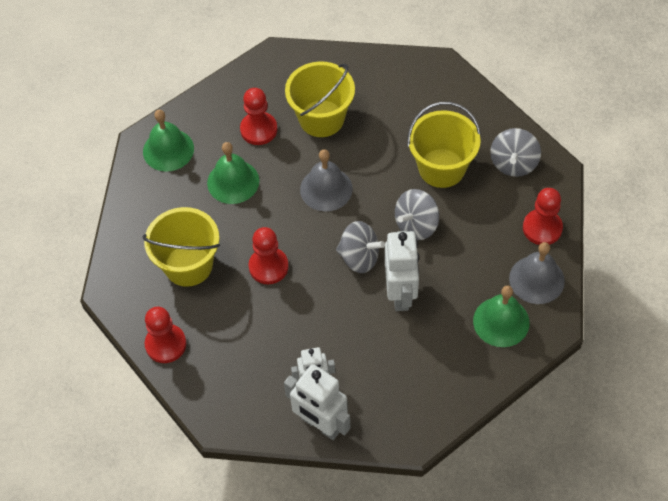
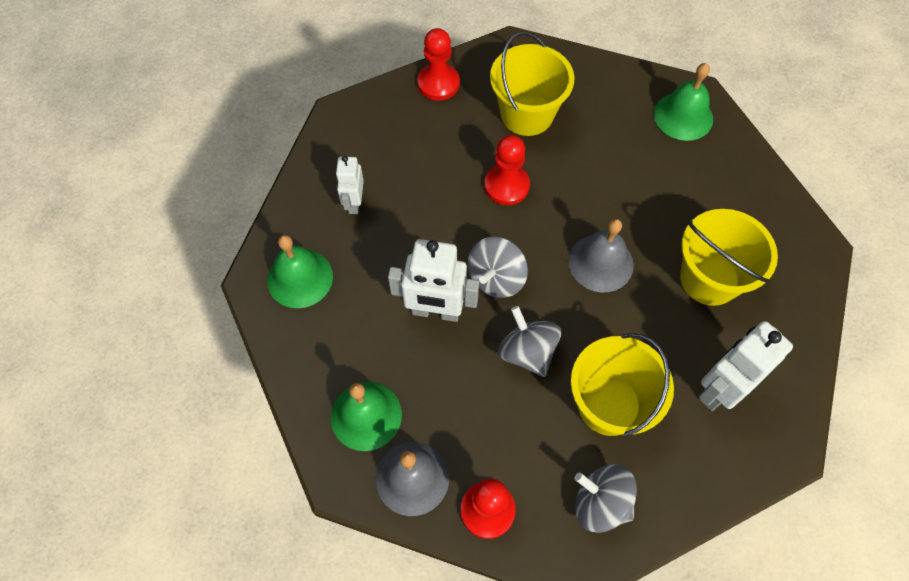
camera: 100 degrees right, 5 degrees up
(233, 181) = (628, 170): green bell -> green bell (300, 278)
(258, 129) = (700, 208): red pawn -> none
(320, 424) = (304, 199): white robot -> white robot (720, 389)

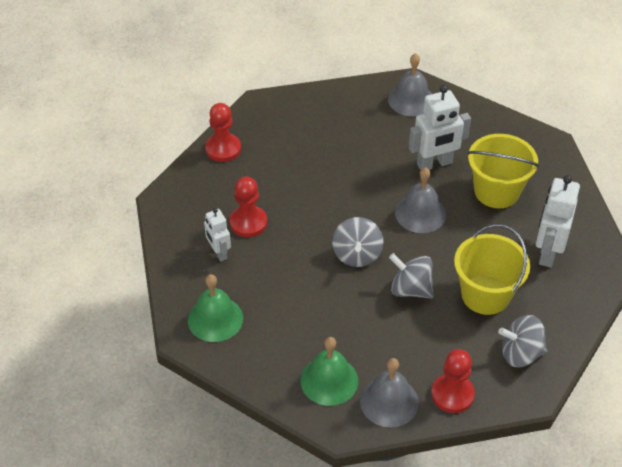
camera: 30 degrees left, 15 degrees down
(435, 311) = (330, 294): white robot -> white robot (434, 164)
(506, 185) = (322, 194): red pawn -> red pawn (248, 222)
(527, 114) = (303, 142): yellow bucket -> none
(683, 116) = (411, 100): green bell -> grey bell

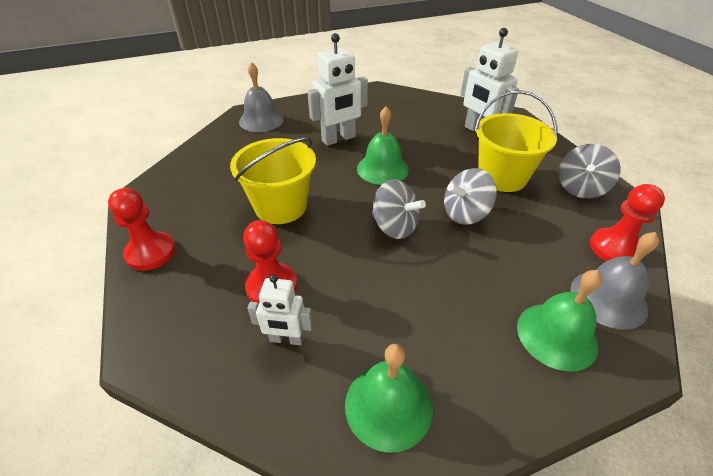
camera: 55 degrees left, 5 degrees down
(420, 213) = (382, 169): grey bell -> green bell
(434, 164) = (339, 139): white robot -> white robot turned 45 degrees clockwise
(496, 191) = (398, 126): yellow bucket -> yellow bucket (281, 206)

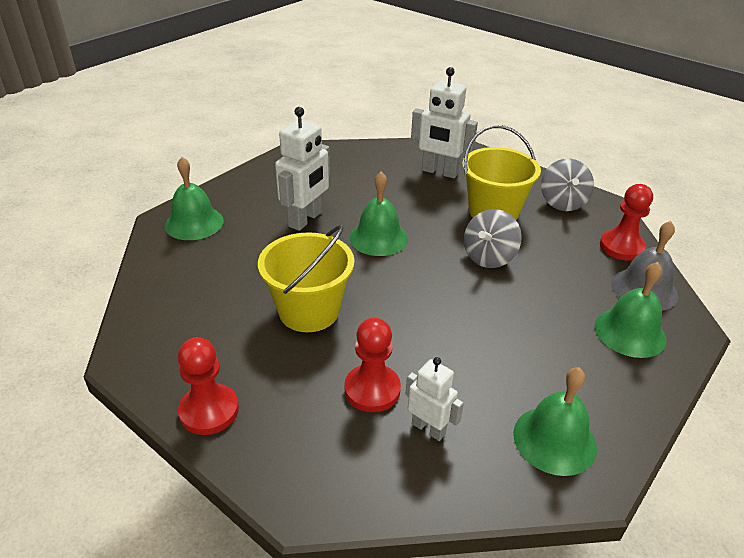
camera: 30 degrees left, 5 degrees down
(261, 120) = (194, 223): grey bell -> green bell
(286, 339) = (428, 428): white robot -> white robot turned 120 degrees counterclockwise
(394, 227) = (437, 291): grey spinning top -> none

